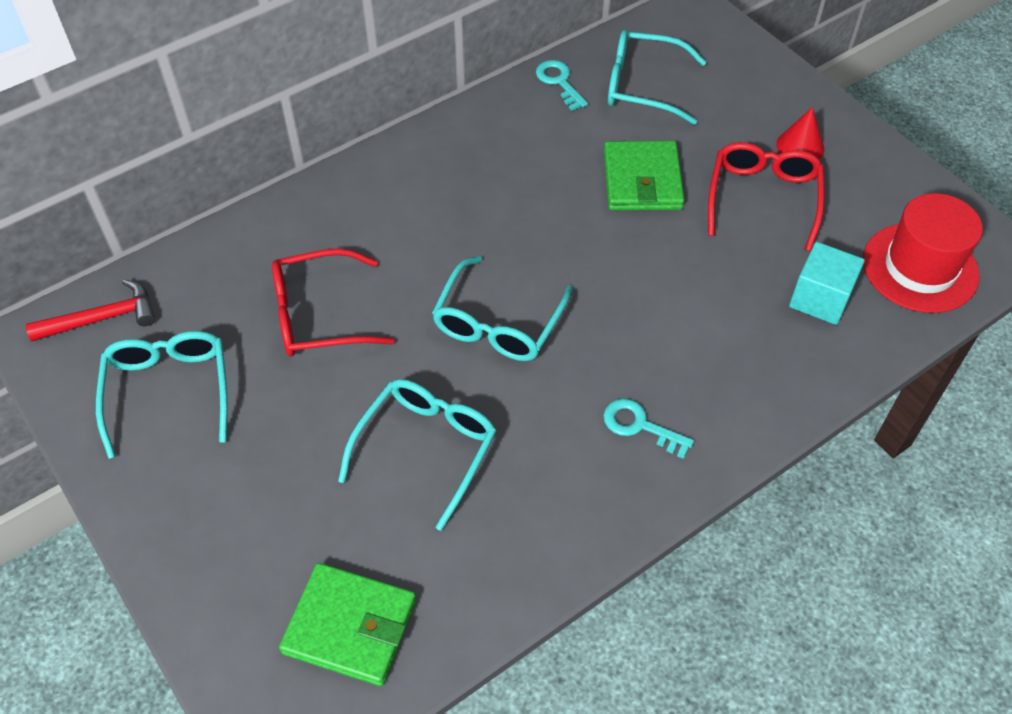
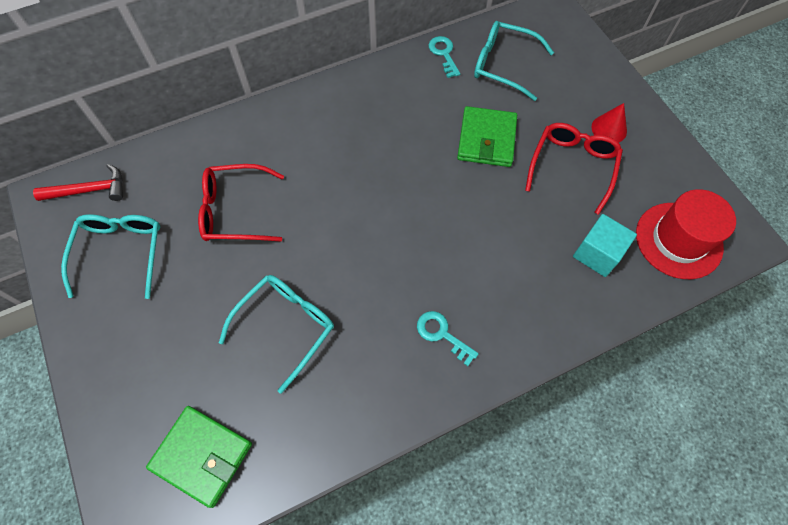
camera: 10 degrees right, 10 degrees up
(498, 322) = (359, 236): turquoise glasses -> none

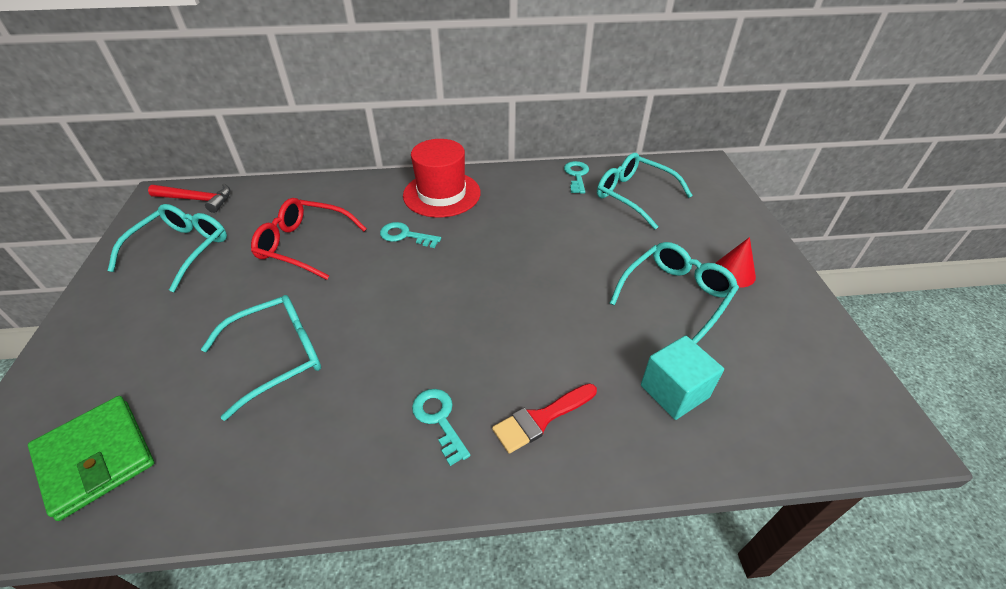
camera: 20 degrees right, 20 degrees down
(322, 172) = (405, 235): none -> turquoise key
(486, 139) = (587, 249): green wallet -> none
(514, 308) = (541, 419): none -> red brush
(572, 167) = (675, 296): red glasses -> turquoise glasses
(678, 240) = (792, 408): red hat -> red hat (442, 194)

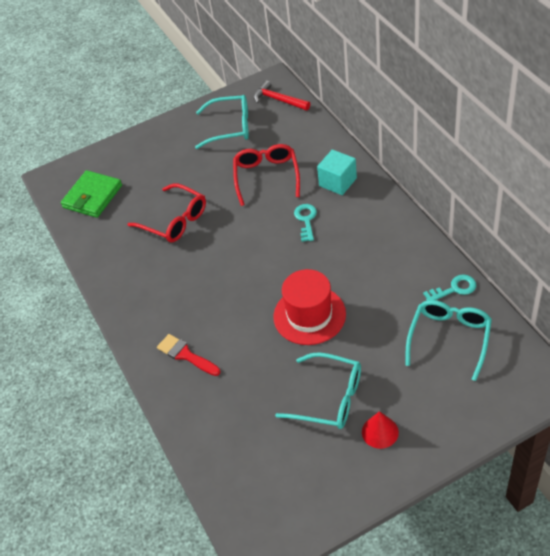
camera: 75 degrees right, 5 degrees up
(197, 200) = (279, 100): red hammer -> red hammer turned 135 degrees clockwise
(277, 357) = (174, 220): turquoise glasses -> red glasses
(439, 419) = (165, 309): turquoise key -> none
(442, 194) = (367, 216): red hat -> red hat (309, 315)
(674, 391) = (236, 416): turquoise cube -> turquoise cube (337, 182)

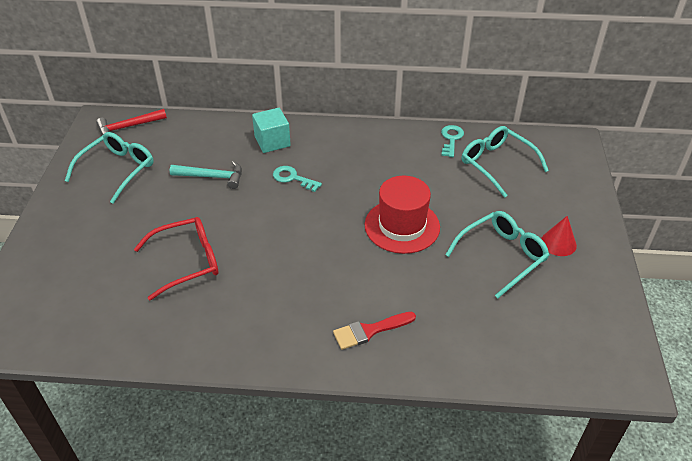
camera: 65 degrees left, 5 degrees down
(92, 196) = (67, 312): green wallet -> none
(266, 177) = (212, 177): red glasses -> turquoise hammer

